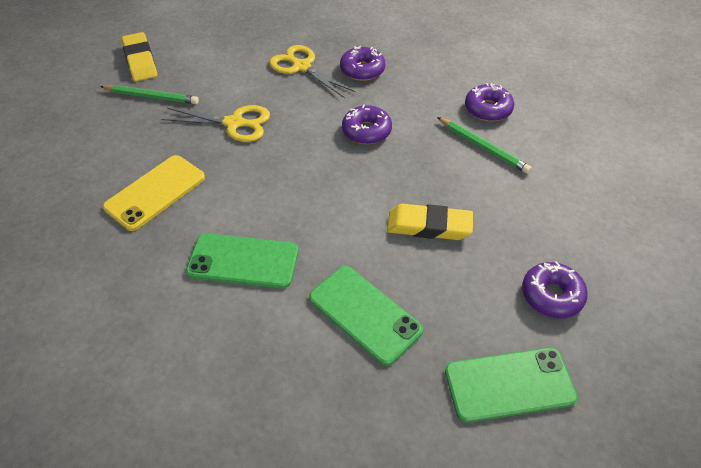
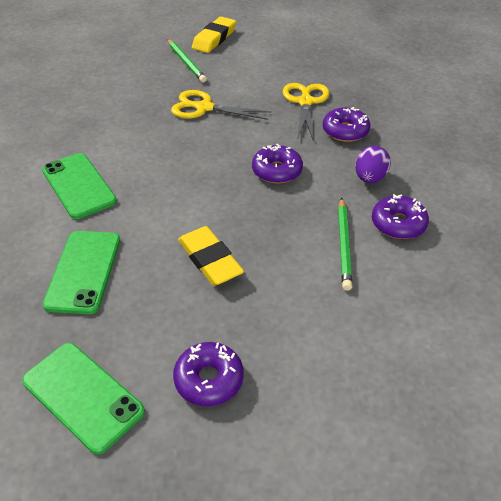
camera: 50 degrees right, 5 degrees down
(155, 192) = (101, 115): yellow phone -> none
(234, 123) = (204, 108): yellow scissors -> yellow scissors turned 135 degrees clockwise
(428, 92) = (370, 178): none -> purple egg

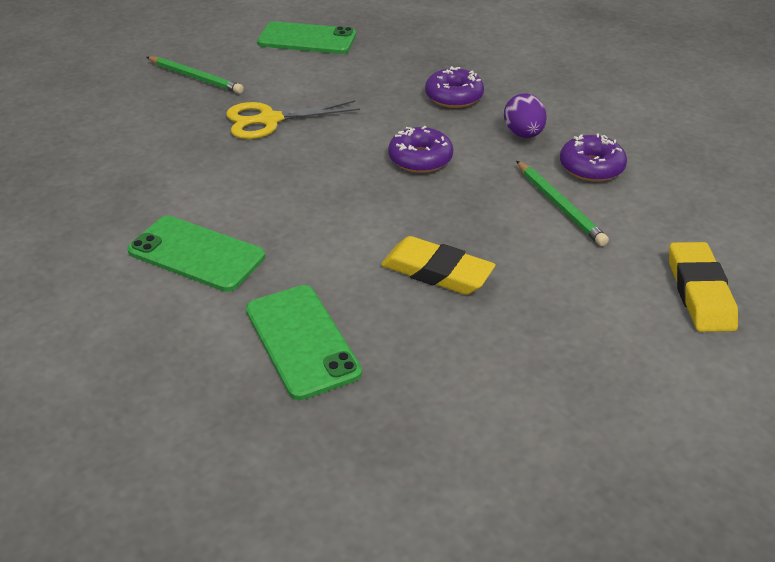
camera: 30 degrees left, 5 degrees down
(82, 396) = (435, 463): green phone -> green phone (307, 39)
(209, 379) = (552, 384): purple donut -> none
(214, 39) = (205, 42): yellow eraser -> yellow eraser (699, 292)
(305, 102) = (382, 80): yellow scissors -> none

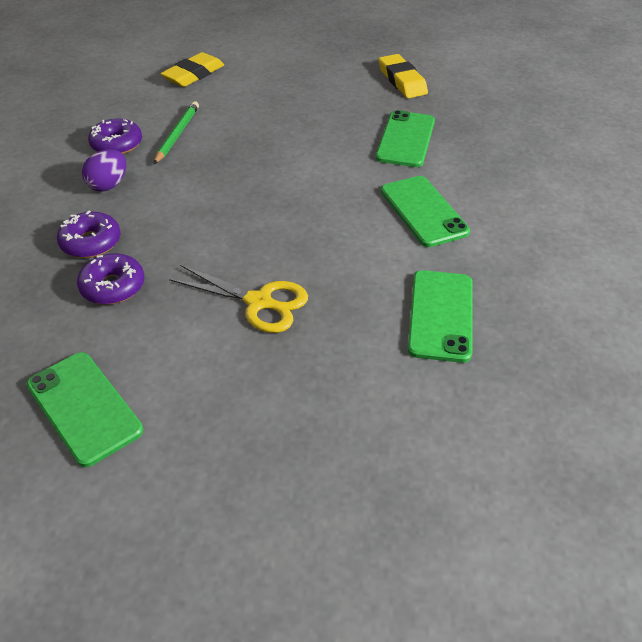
camera: 140 degrees left, 5 degrees up
(111, 173) = (440, 315): none -> green phone
(195, 78) = (264, 411): green pencil -> none
(420, 159) = (202, 203): purple donut -> purple donut (113, 287)
(437, 272) = (297, 136): yellow eraser -> yellow eraser (402, 81)

